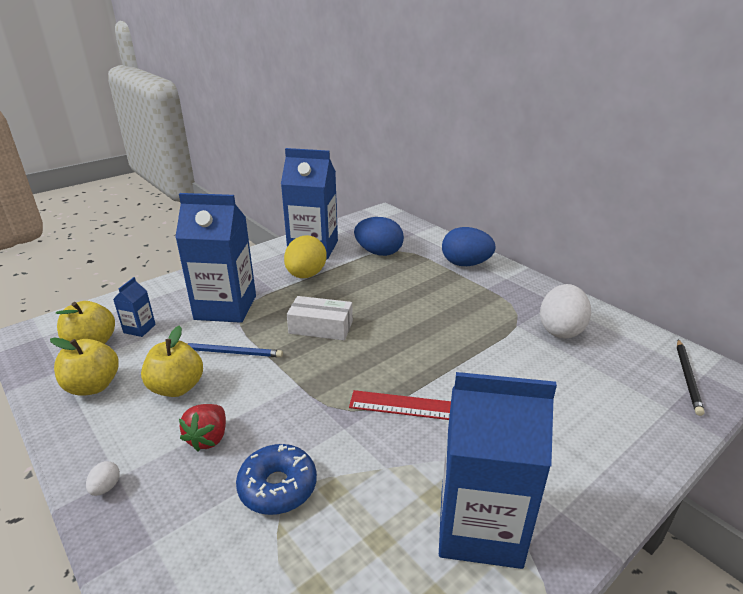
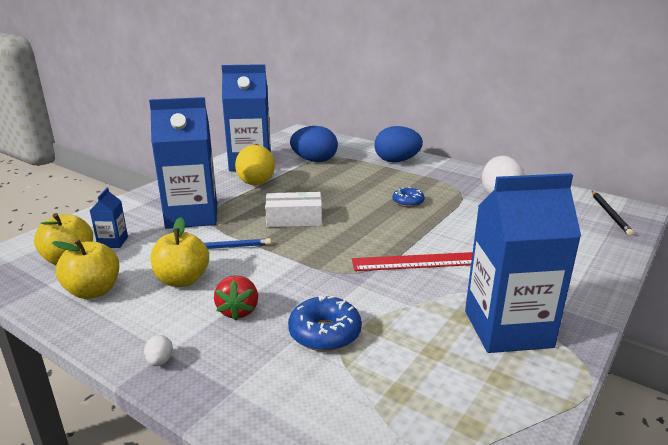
camera: 15 degrees left, 5 degrees down
(451, 322) = (408, 202): none -> blue donut

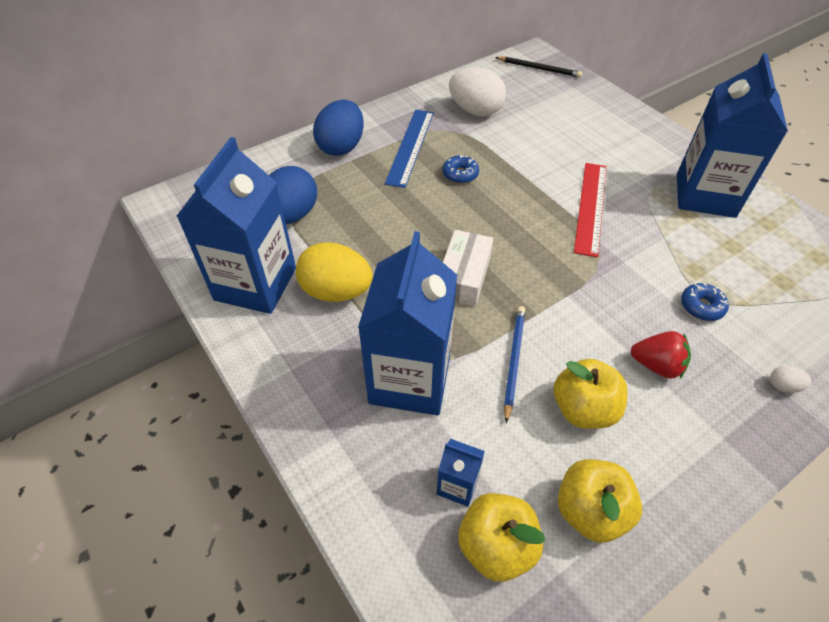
camera: 70 degrees left, 25 degrees up
(160, 361) = (739, 445): white egg -> white egg (783, 386)
(325, 333) = (701, 306): blue donut -> blue donut, size x0.65
(422, 181) = (410, 147): none -> blue ruler

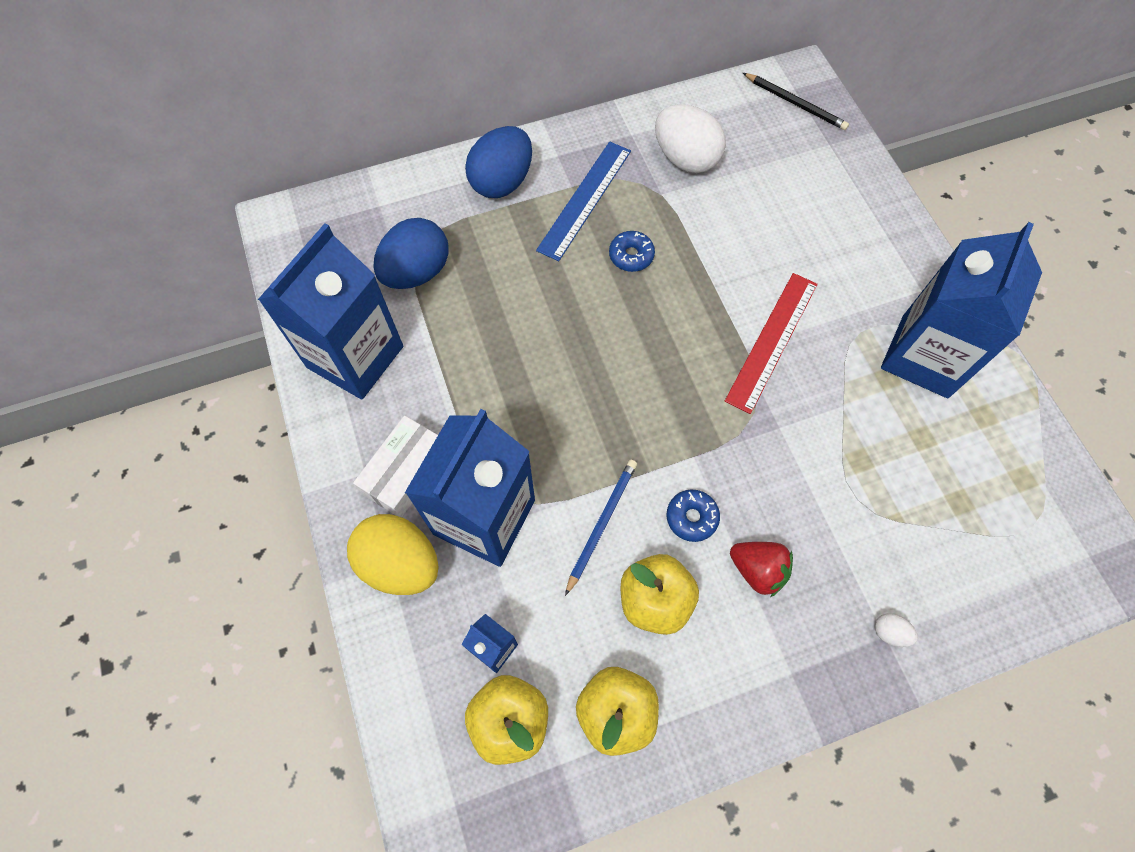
camera: 15 degrees right, 15 degrees up
(336, 291) = (438, 388): yellow egg -> yellow egg (400, 563)
(464, 276) = (585, 402): white box -> white box (406, 472)
(701, 306) = (844, 510): blue donut -> blue donut (691, 517)

